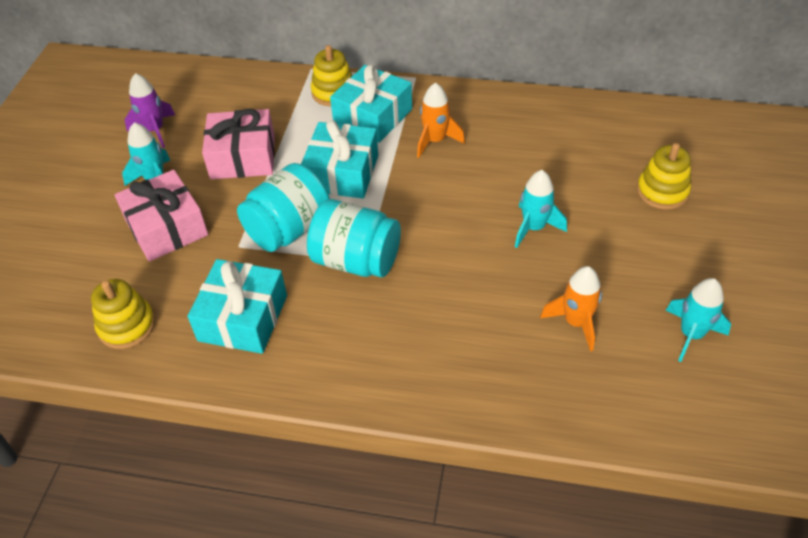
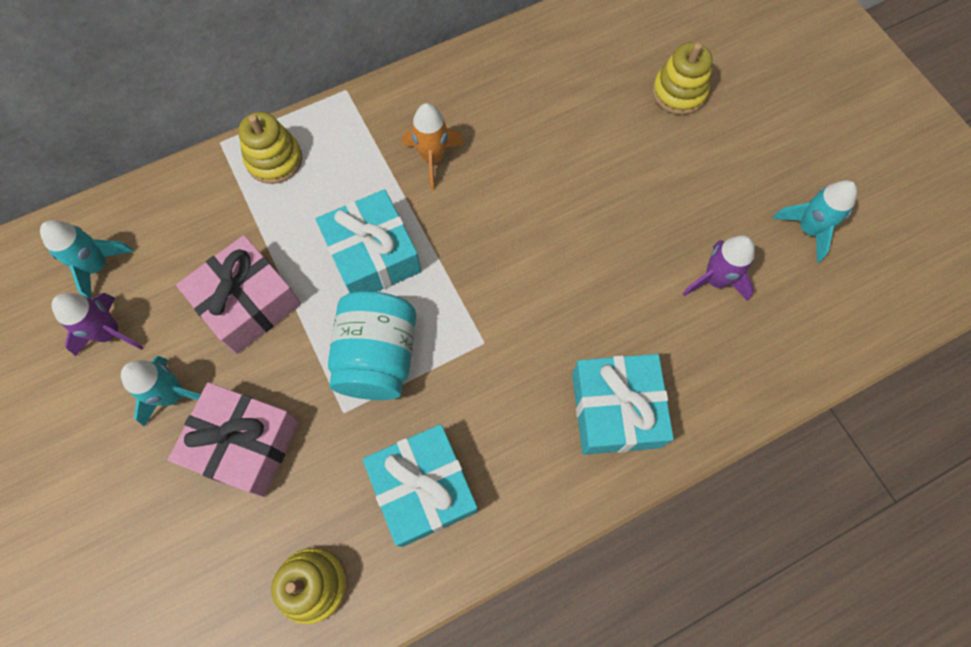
camera: 40 degrees left, 20 degrees up
(356, 260) = (475, 347): turquoise jar -> none
(373, 116) = (343, 166): turquoise gift -> turquoise gift (615, 410)
(534, 228) = (604, 202): turquoise rocket -> turquoise rocket (98, 266)
(576, 322) = (715, 280): orange rocket -> purple rocket

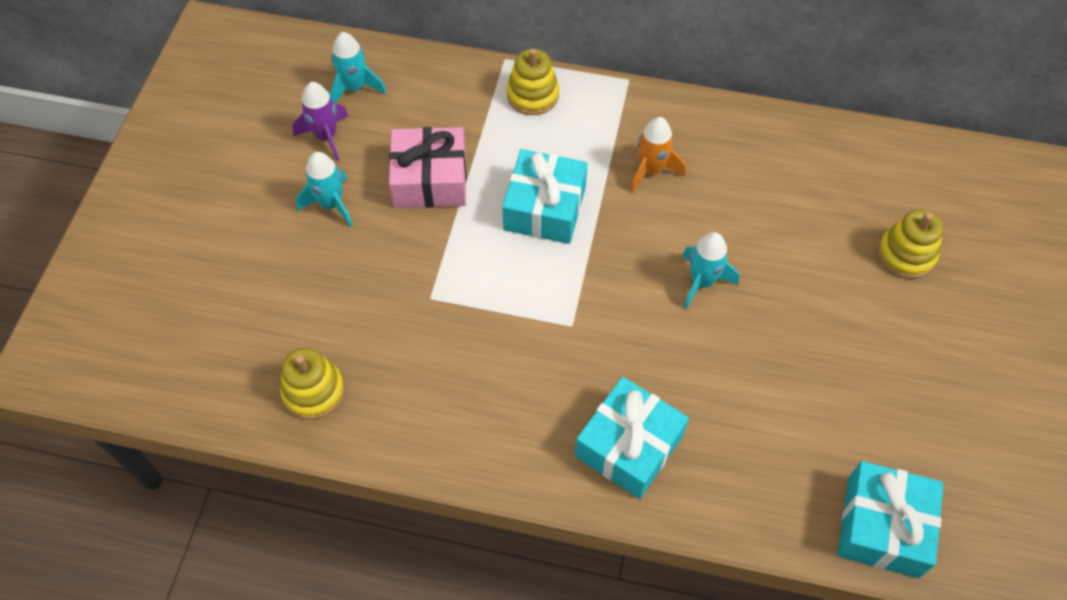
camera: 40 degrees right, 10 degrees down
(244, 444) = (348, 269): pink gift -> none
(378, 357) = (486, 279): turquoise jar -> none
(423, 488) = (440, 389): turquoise gift -> turquoise gift (882, 526)
(715, 280) = (800, 415): purple rocket -> none
(808, 229) = (923, 436): turquoise rocket -> turquoise rocket (702, 282)

